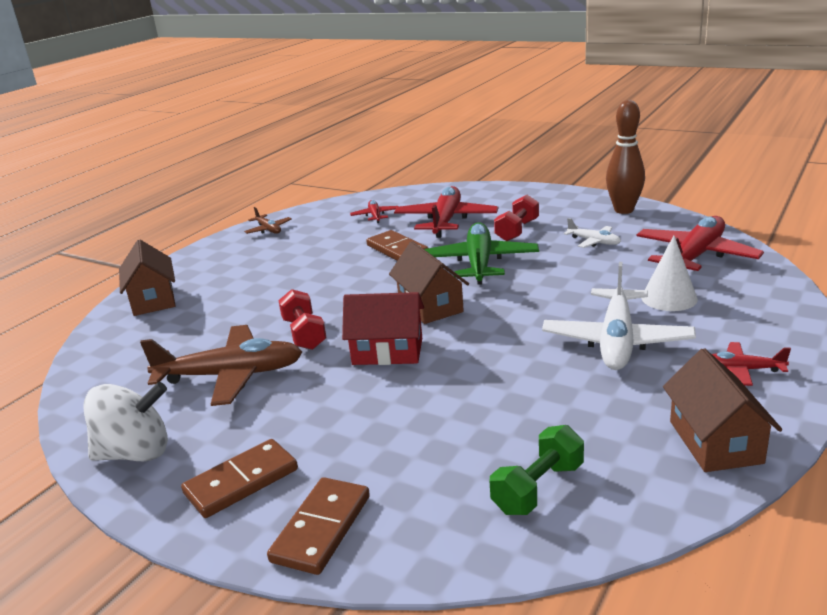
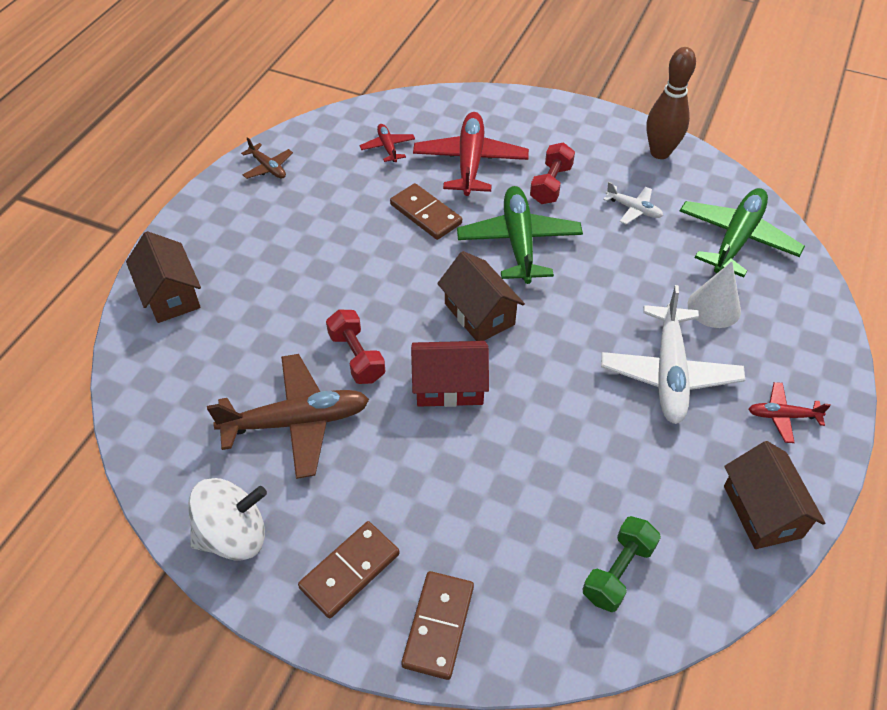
camera: 10 degrees left, 25 degrees up
(695, 256) = (736, 239): red plane -> green plane

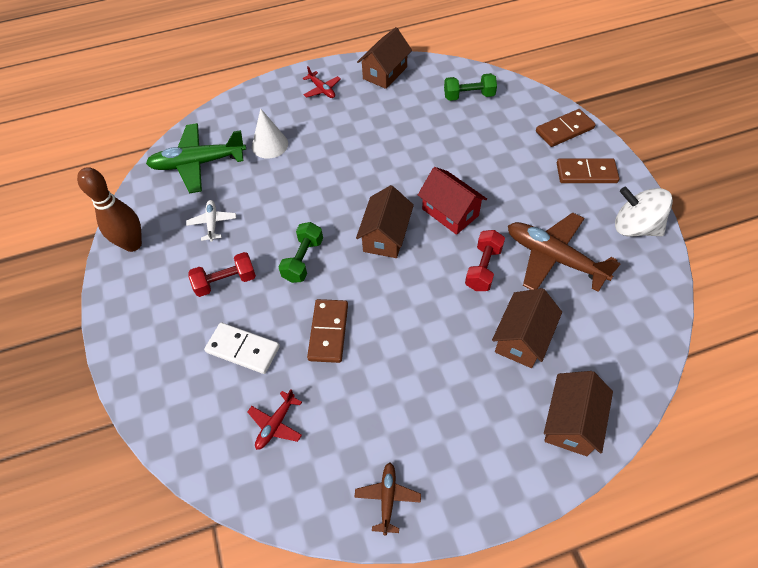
camera: 130 degrees left, 5 degrees up
(263, 324) = (522, 338): none -> brown house
(470, 162) = (243, 349): red plane -> white domino
(519, 242) = (303, 260): green plane -> green dumbbell
(669, 373) = (339, 137): white plane -> none

